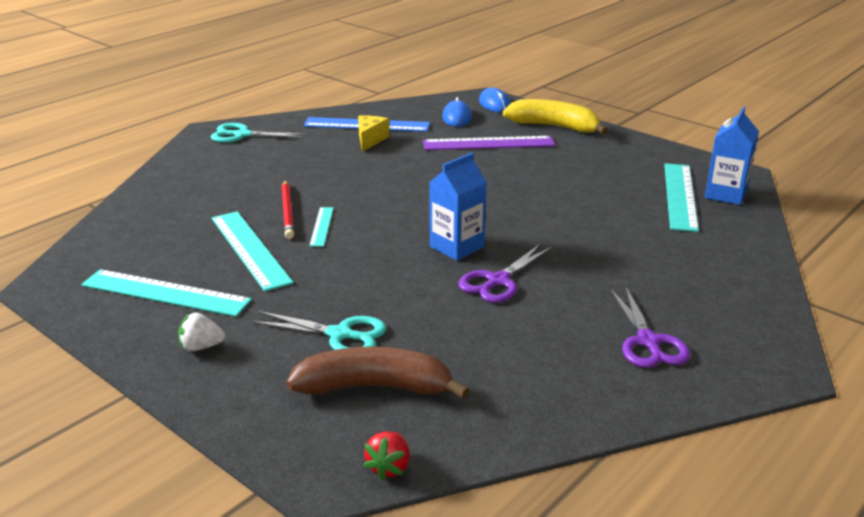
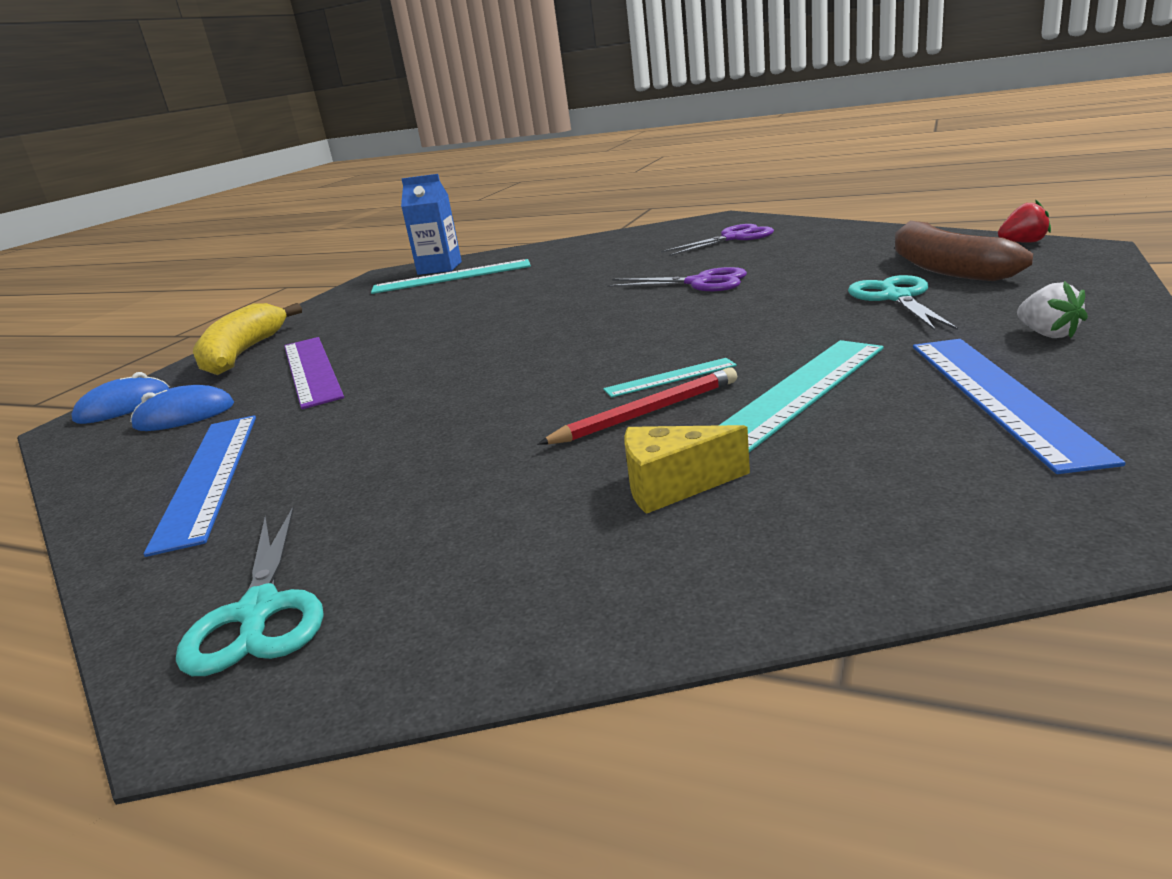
camera: 105 degrees left, 5 degrees down
(165, 293) = (999, 396): turquoise ruler -> blue ruler
(370, 140) = (298, 448): yellow cheese -> yellow cheese (673, 486)
(456, 247) = (647, 310): blue carton -> none

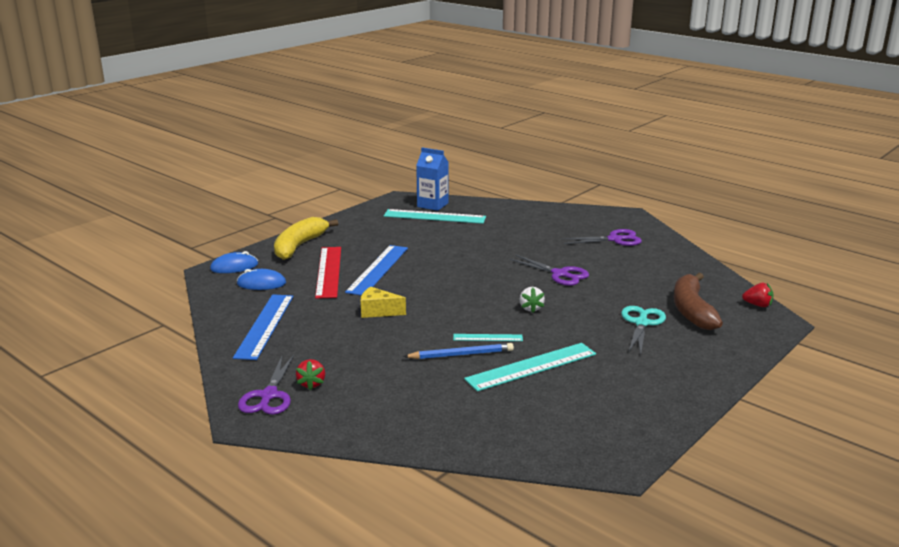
camera: 15 degrees right, 0 degrees up
(259, 612) = (269, 396): turquoise scissors -> purple scissors
(311, 370) = (328, 271): purple ruler -> red ruler
(360, 553) = (311, 383): none -> red strawberry
(646, 413) = (461, 354): red pencil -> blue pencil
(673, 486) = (442, 394): yellow cheese -> yellow cheese (378, 311)
(999, 396) = (610, 398): blue ruler -> blue ruler (378, 269)
(1048, 334) = (676, 372): white strawberry -> white strawberry (531, 308)

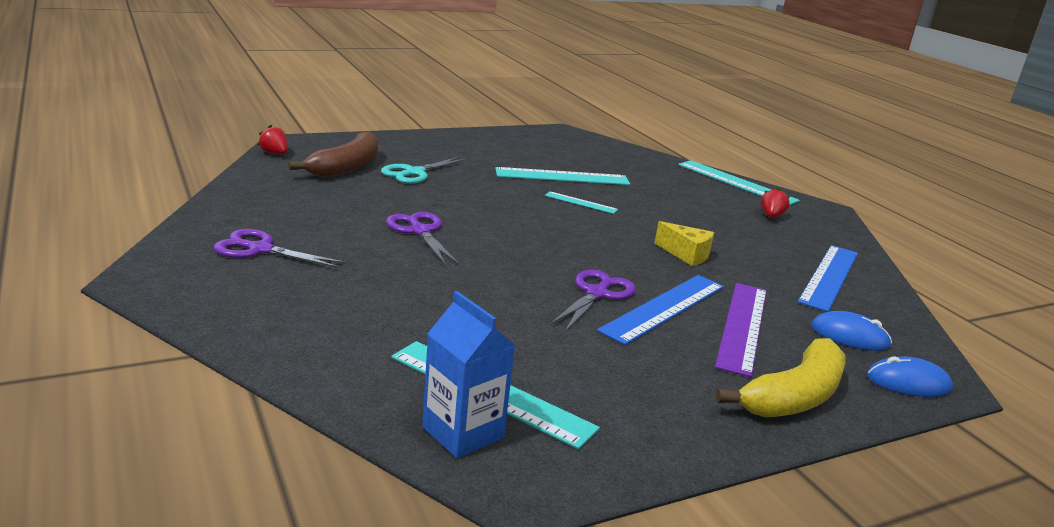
camera: 160 degrees left, 0 degrees up
(269, 396) = (811, 218): purple scissors -> purple scissors (597, 294)
(328, 271) = (742, 326): red ruler -> purple ruler
(355, 433) = (736, 182): none -> turquoise ruler
(461, 354) = (619, 199): blue pencil -> none
(531, 308) = (506, 211): white strawberry -> none

